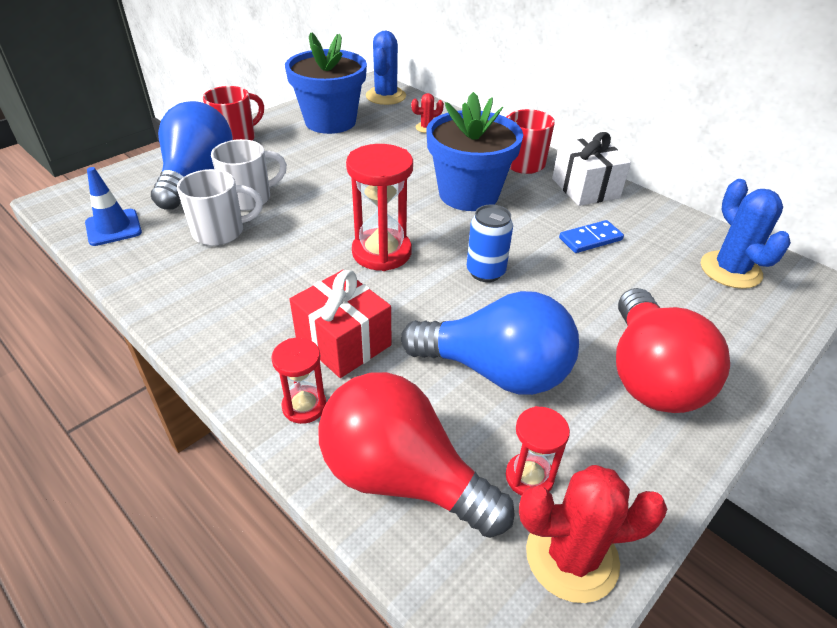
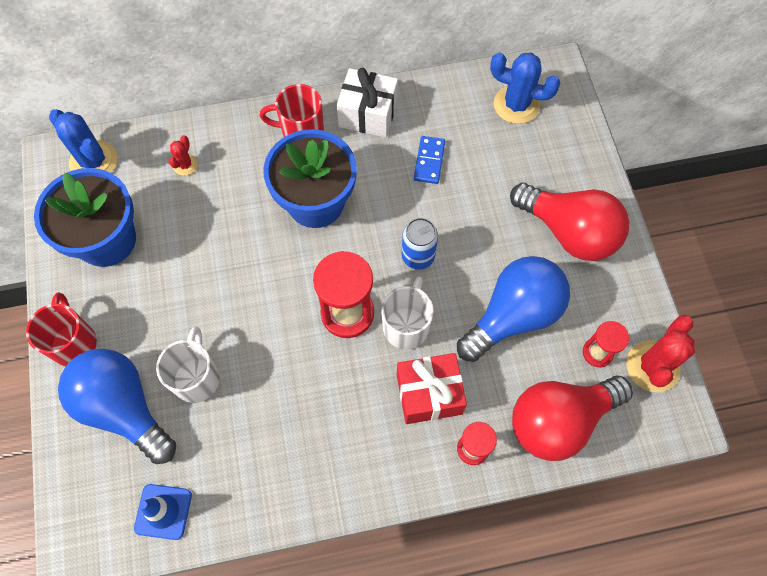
camera: 55 degrees left, 25 degrees up
(220, 232) = (234, 423): white mug -> white mug (406, 325)

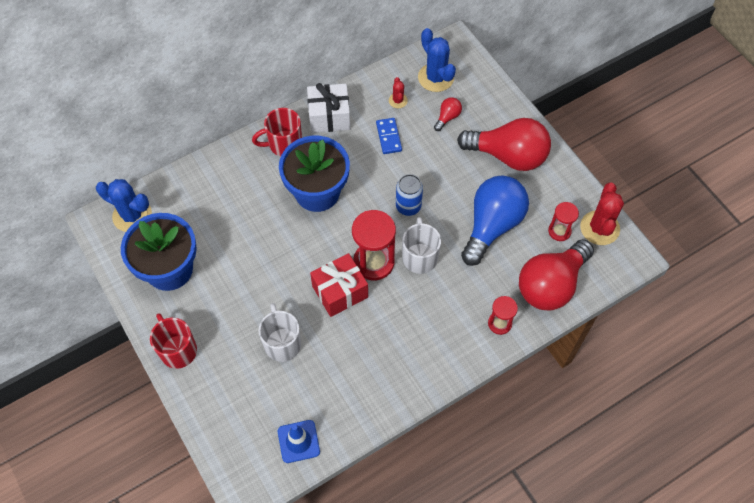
camera: 20 degrees left, 5 degrees down
(124, 408) = (237, 382): blue light bulb -> none
(185, 165) = (205, 196): red cactus -> red cactus (398, 100)
(429, 394) = (454, 297): red gift -> red gift (340, 292)
(511, 159) = (447, 117): none -> red light bulb
(516, 105) = (435, 77): blue cactus -> blue cactus turned 60 degrees clockwise

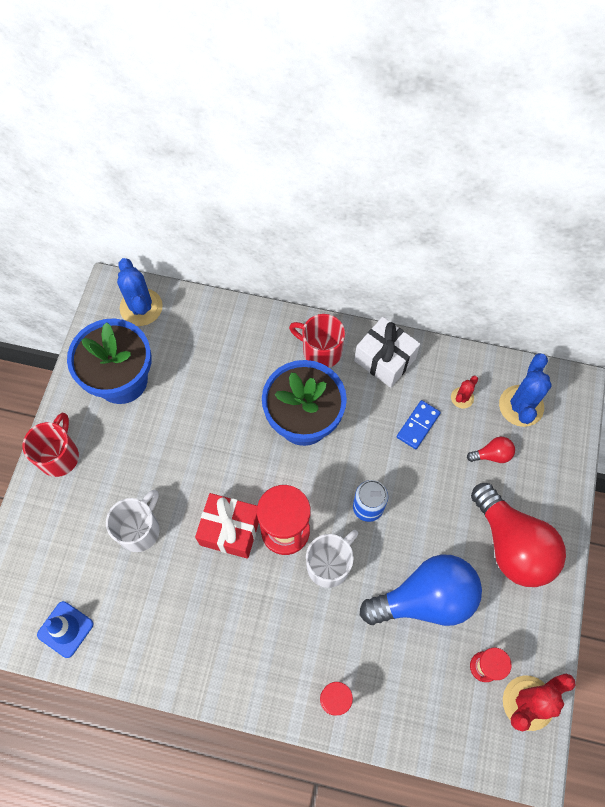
camera: 45 degrees right, 5 degrees up
(551, 285) = (420, 711): red light bulb -> none

